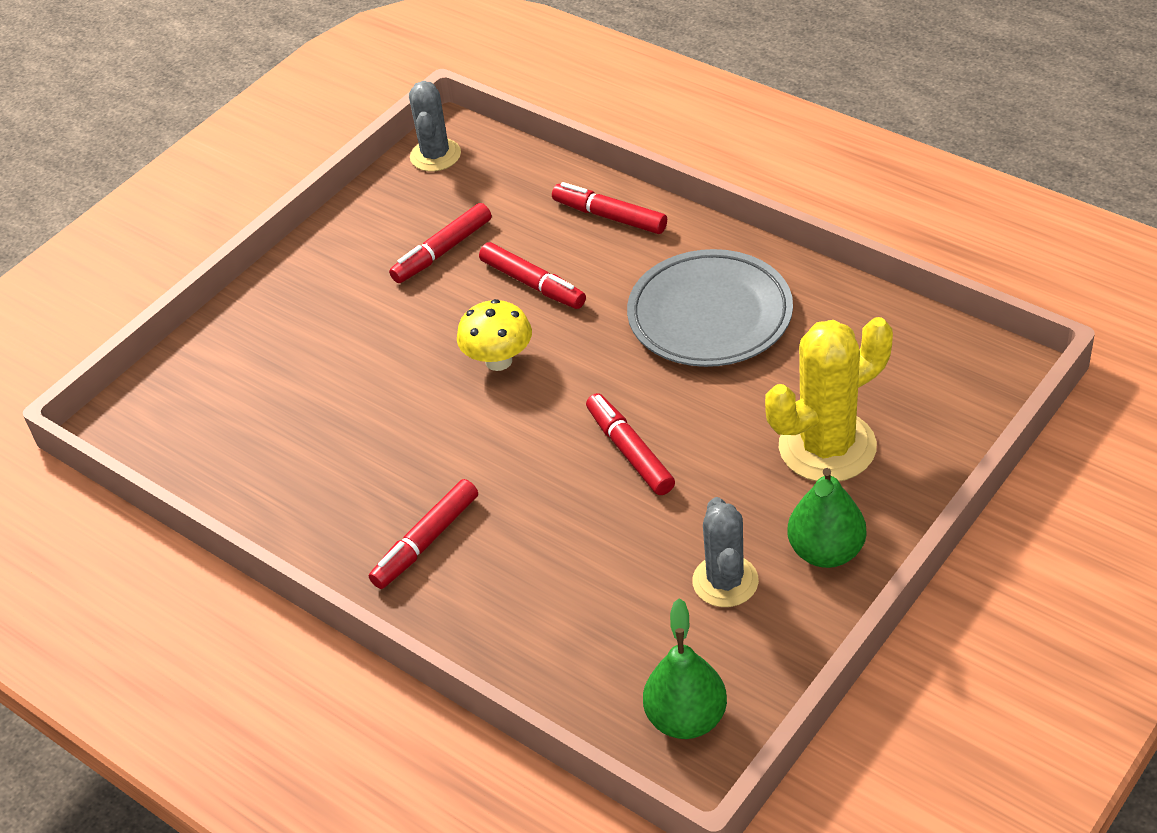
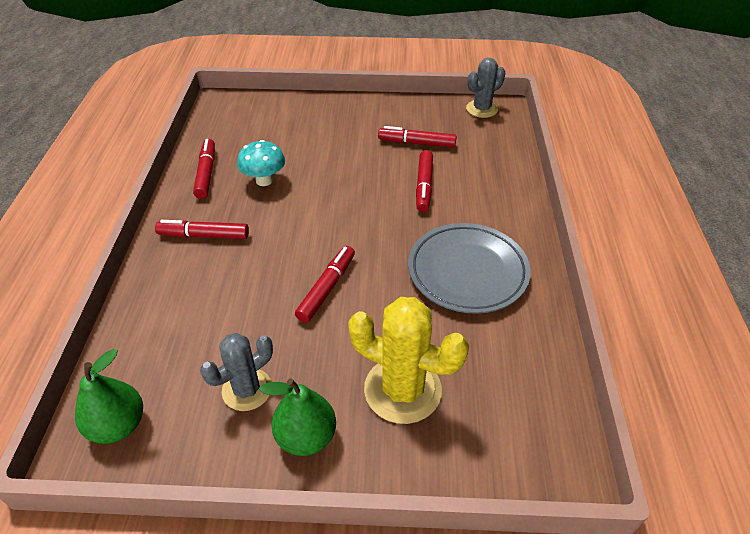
camera: 50 degrees right, 0 degrees up
(368, 438) = (264, 180): none -> turquoise mushroom
(498, 361) = (355, 200): yellow mushroom -> none
(609, 216) = (504, 190): red marker -> red marker (206, 173)

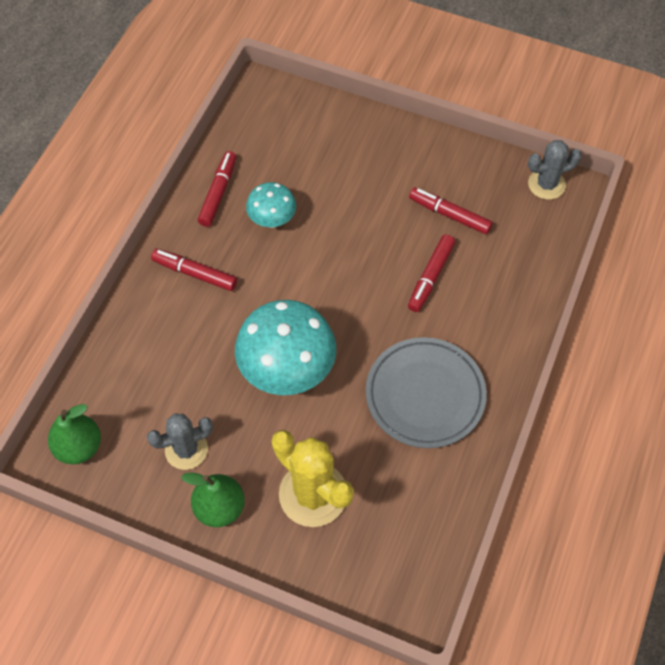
camera: 20 degrees right, 15 degrees up
(327, 288) = (287, 370): red marker -> turquoise mushroom

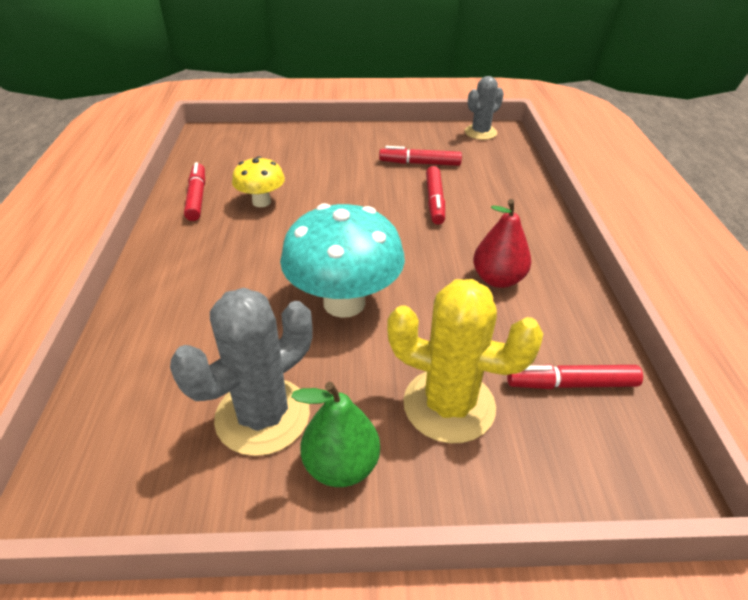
camera: 25 degrees left, 20 degrees down
(79, 447) = (103, 467): green pear -> none
(186, 450) = (262, 416): grey cactus -> grey cactus, size x1.56
(195, 273) = (198, 257): red marker -> red marker (571, 384)
(272, 220) = (261, 202): turquoise mushroom -> yellow mushroom
(425, 395) = (498, 279): grey plate -> red pear

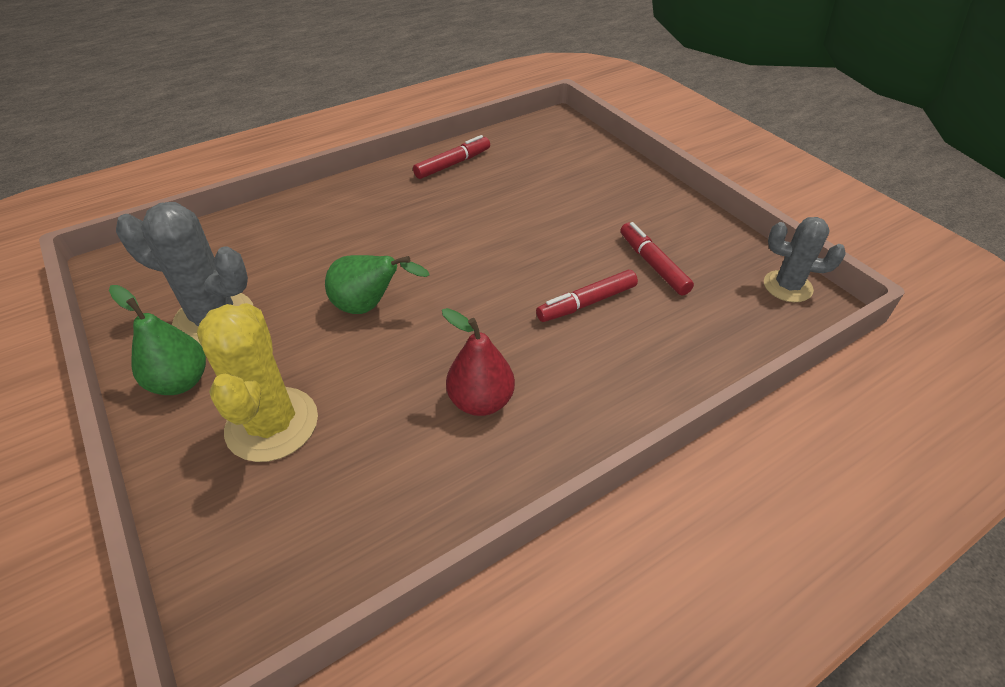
camera: 60 degrees right, 5 degrees up
(261, 202) = (477, 198): yellow mushroom -> none
(344, 303) = (369, 306): turquoise mushroom -> green pear
(571, 384) = (344, 513): red marker -> none

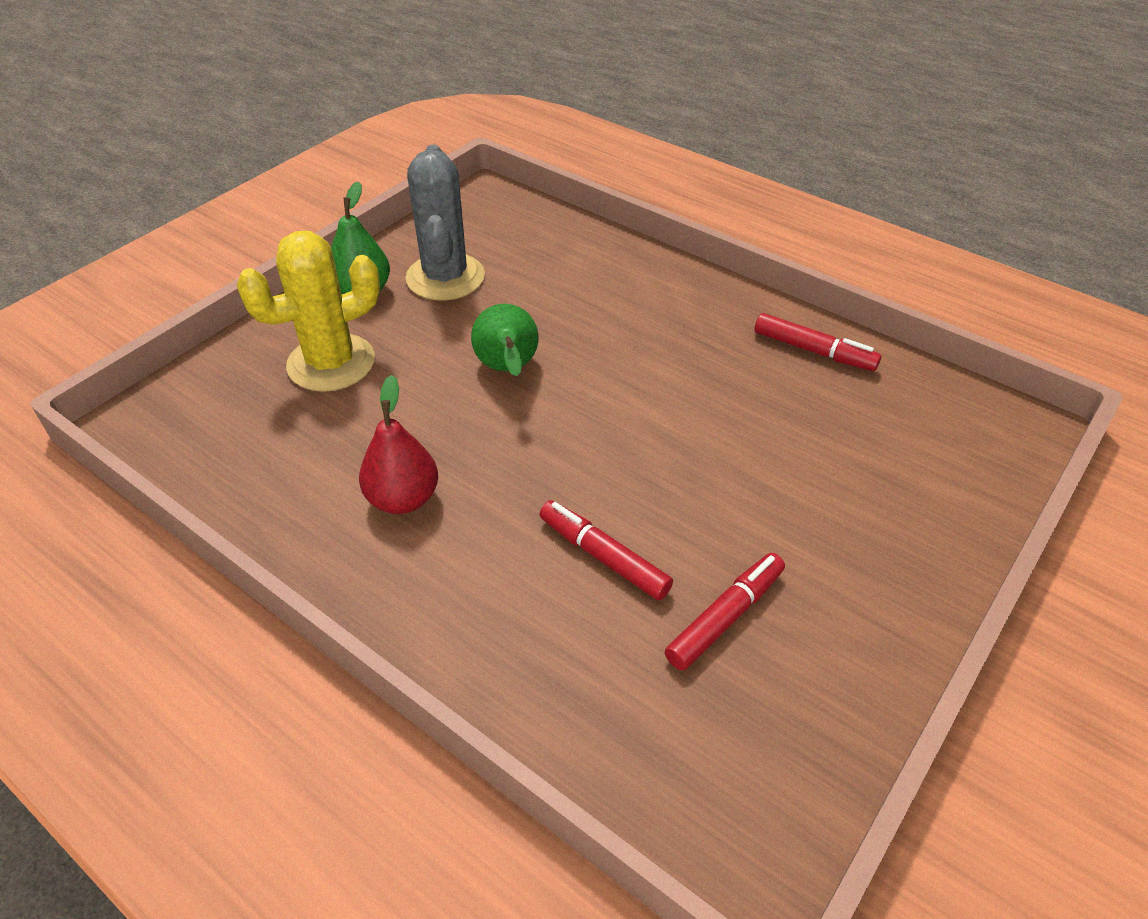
camera: 70 degrees right, 0 degrees up
(787, 286) = (773, 817): grey cactus -> none

